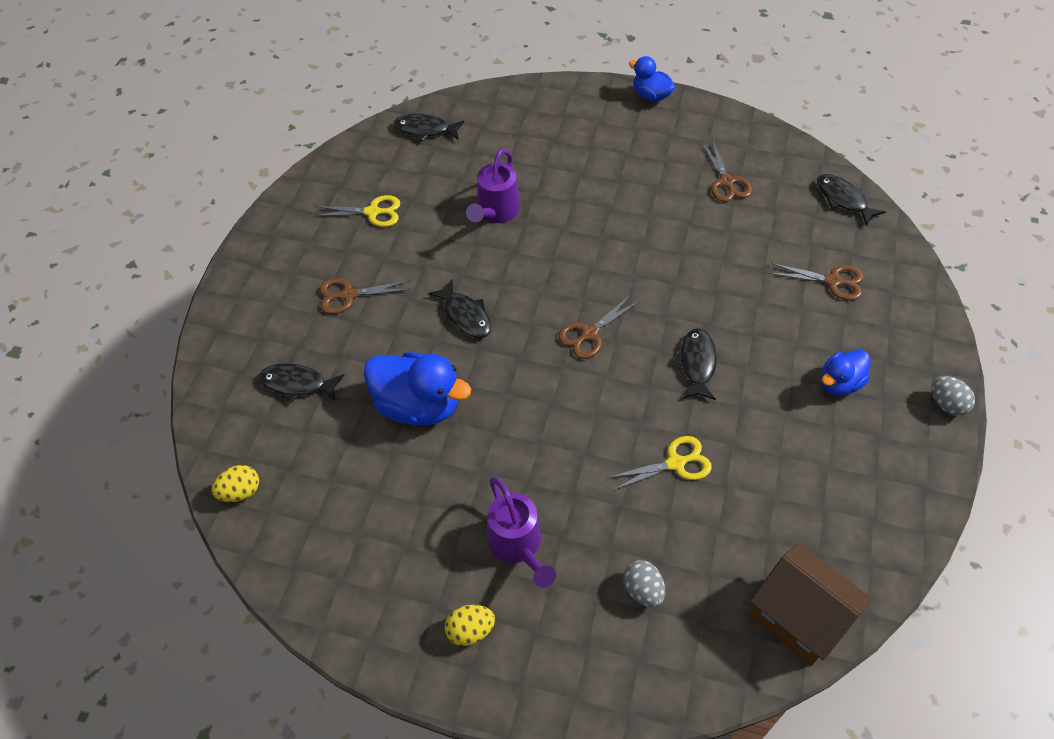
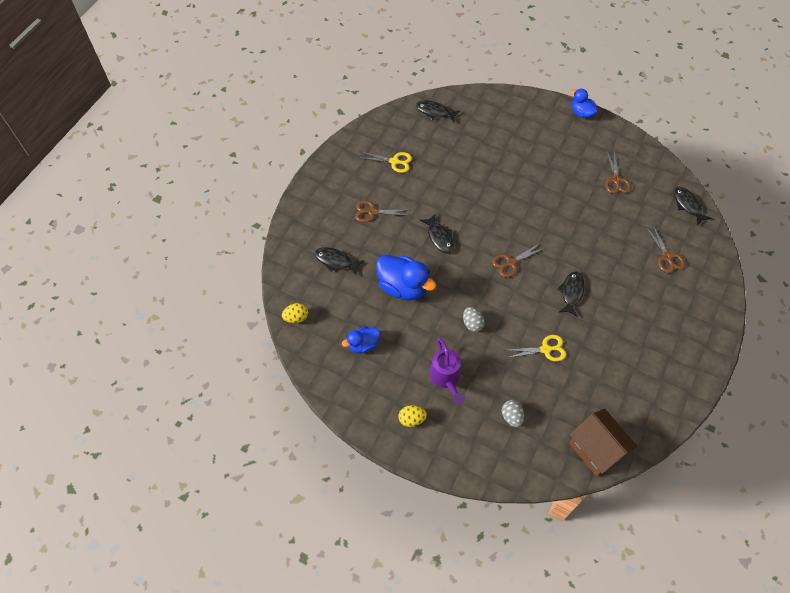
camera: 10 degrees right, 5 degrees up
(495, 212) = (468, 175): purple watering can -> none
(832, 281) = (667, 257): brown scissors -> brown scissors turned 45 degrees clockwise
(839, 383) = (654, 321): blue duck -> blue duck (363, 345)
(946, 404) = (716, 346): grey egg -> grey egg (472, 324)

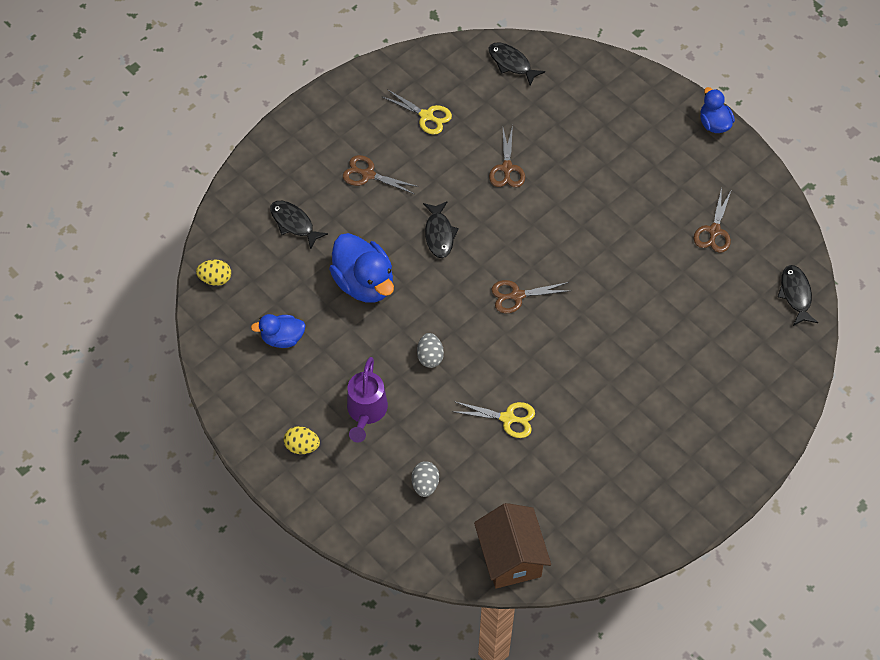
camera: 20 degrees right, 0 degrees up
(571, 292) = (577, 359): black fish -> none
(667, 257) = (729, 354): brown scissors -> brown scissors (507, 168)

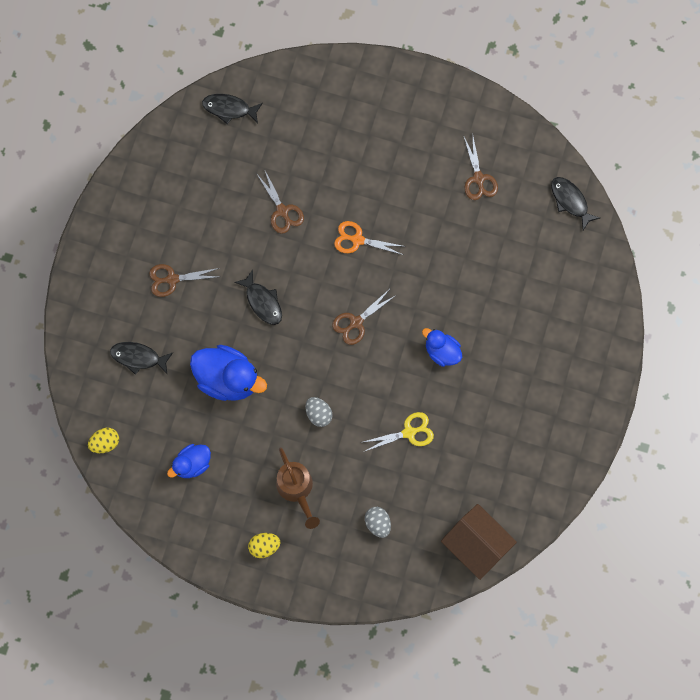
camera: 30 degrees left, 15 degrees up
(366, 412) = (296, 489): purple watering can -> brown watering can
(426, 116) = (187, 197): yellow scissors -> none
(563, 226) = (357, 240): none -> orange scissors
(714, 123) = (426, 78): blue duck -> blue duck (442, 351)

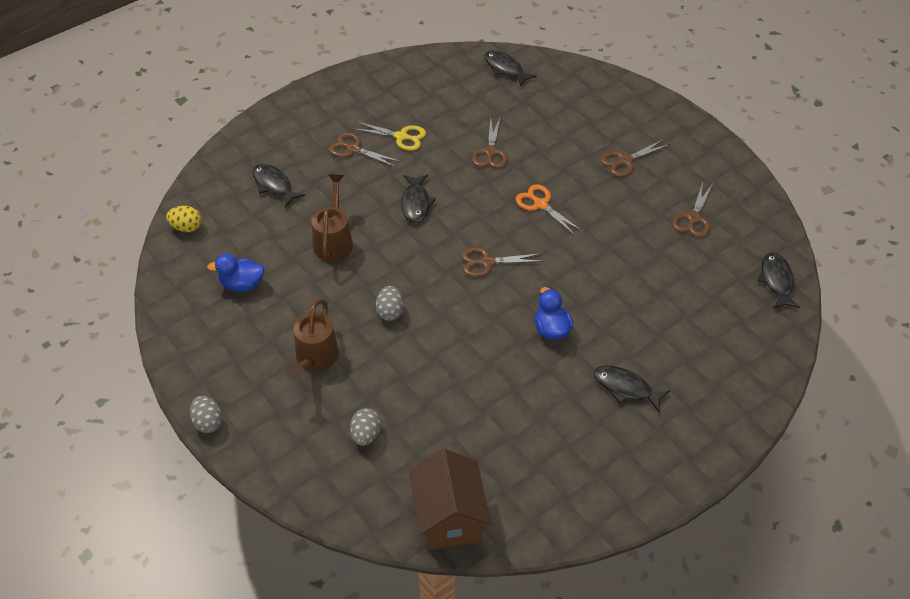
camera: 35 degrees right, 25 degrees down
(228, 379) = (334, 240): blue duck -> brown watering can
(264, 546) = (241, 387): yellow egg -> none
(264, 588) = (208, 422): none -> grey egg
(392, 151) = (625, 161): none -> brown scissors
(409, 432) = (463, 376): yellow scissors -> yellow scissors (401, 137)
(523, 367) = (625, 388): none -> black fish

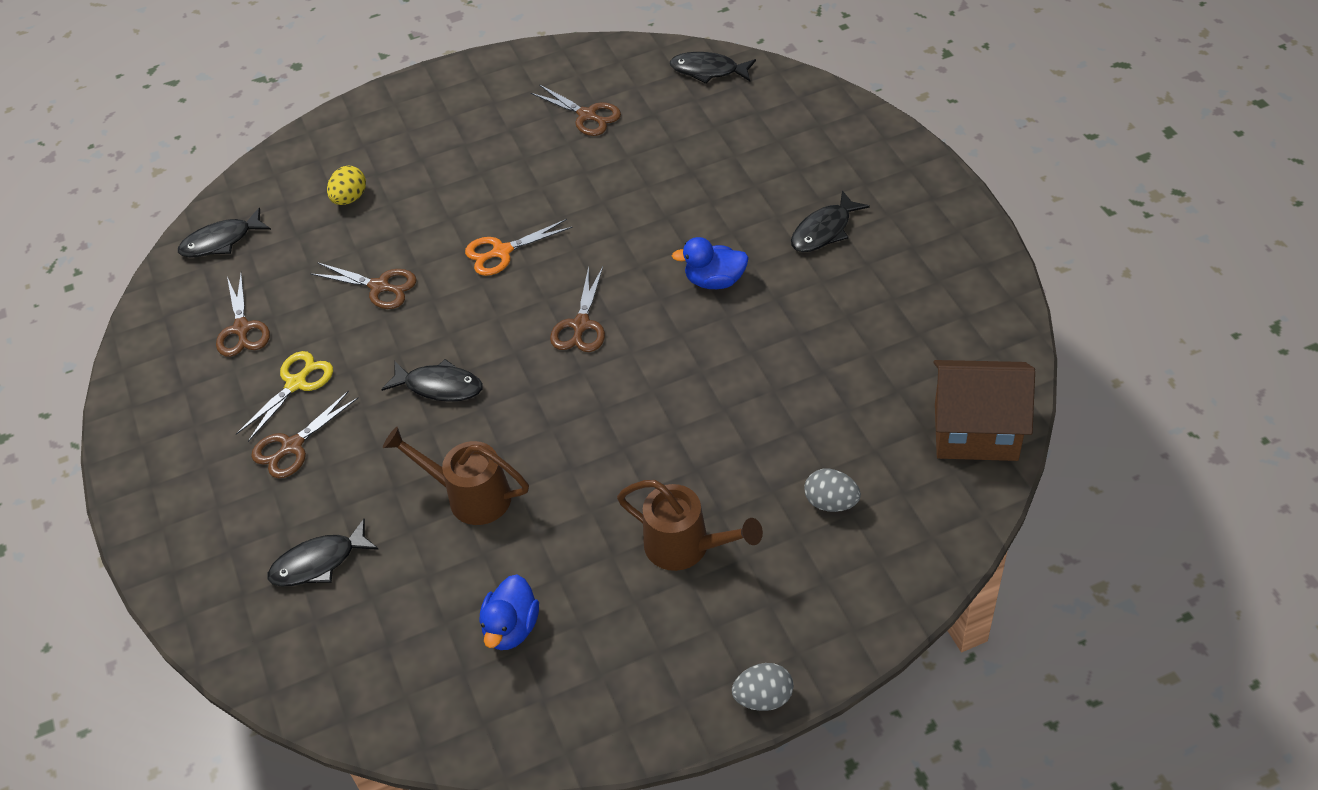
camera: 70 degrees left, 0 degrees up
(186, 227) = (356, 699): yellow egg -> yellow egg (350, 198)
(390, 312) = (630, 446): grey egg -> none
(625, 161) = (463, 155): brown scissors -> brown scissors (242, 329)

